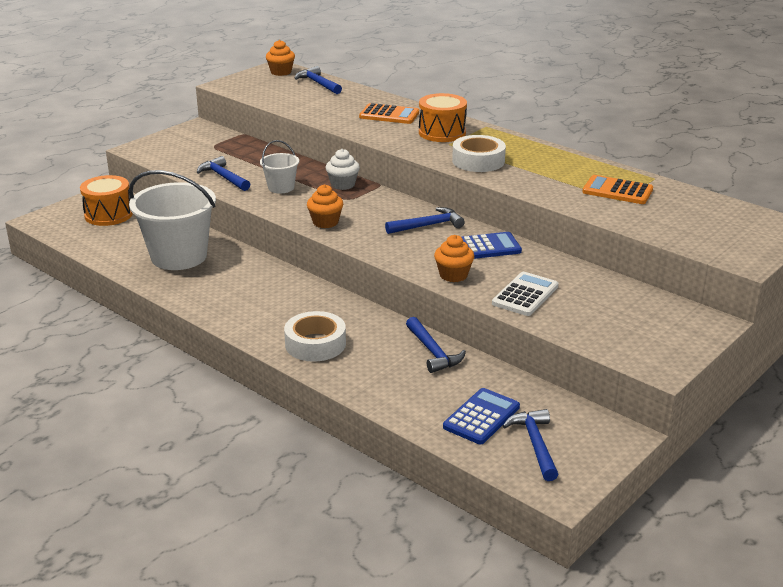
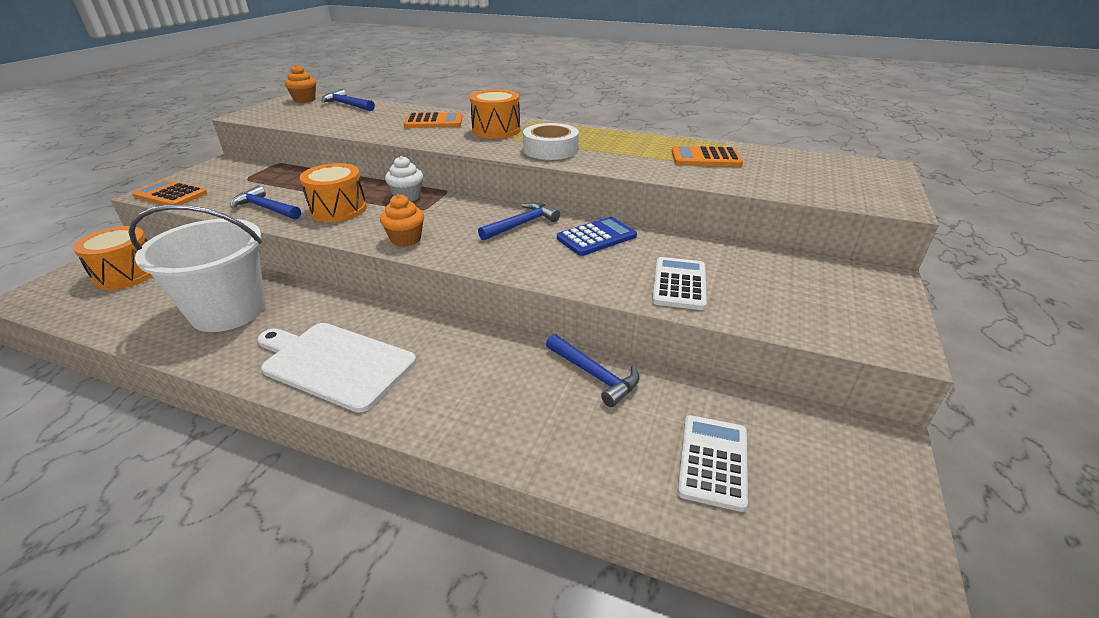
camera: 20 degrees left, 5 degrees up
(151, 153) = (170, 195): none -> orange calculator
(246, 307) = (335, 363): none -> white cutting board
(281, 187) = (338, 209): white bucket -> orange drum
(315, 344) = (446, 399): white tape -> none
(453, 275) = (585, 275): orange cupcake -> none
(481, 417) = (713, 461): blue calculator -> white calculator
(535, 444) = (806, 489): blue hammer -> none

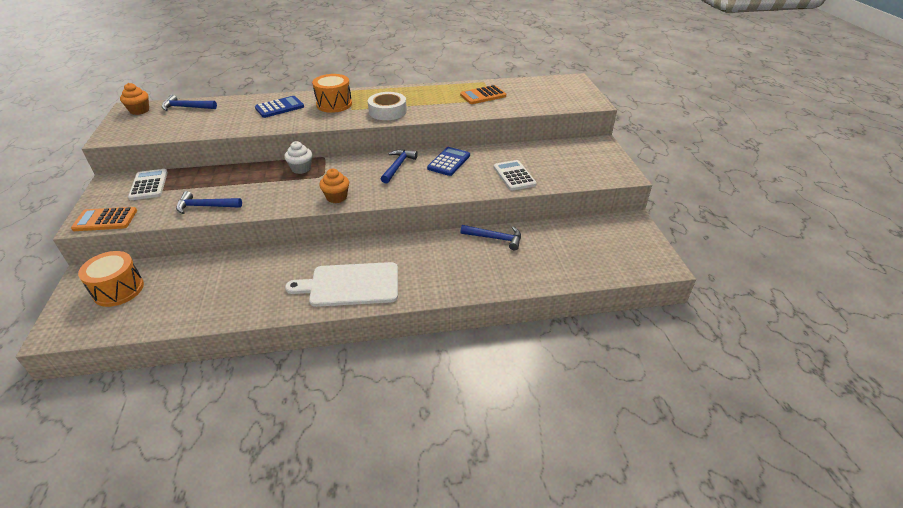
camera: 30 degrees left, 5 degrees up
(228, 311) = (239, 283): white bucket -> none
(338, 209) = (263, 191): orange drum -> none
(433, 122) = (279, 107): orange calculator -> blue calculator
(713, 461) = (575, 255): white calculator -> white calculator (149, 185)

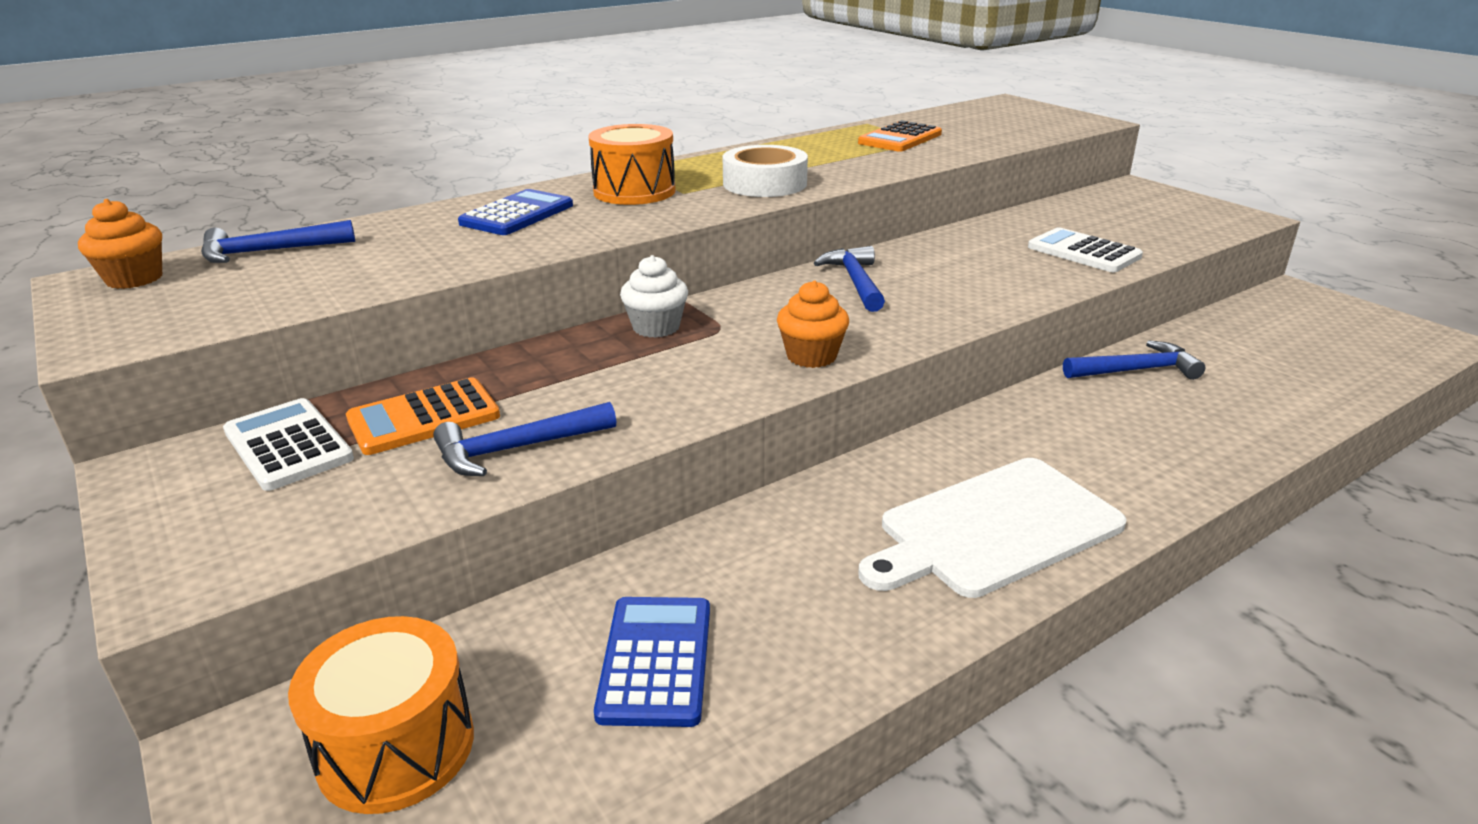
camera: 25 degrees left, 10 degrees down
(105, 220) = (242, 555): orange calculator -> orange calculator (424, 418)
(449, 162) = (939, 256): blue calculator -> blue calculator (656, 661)

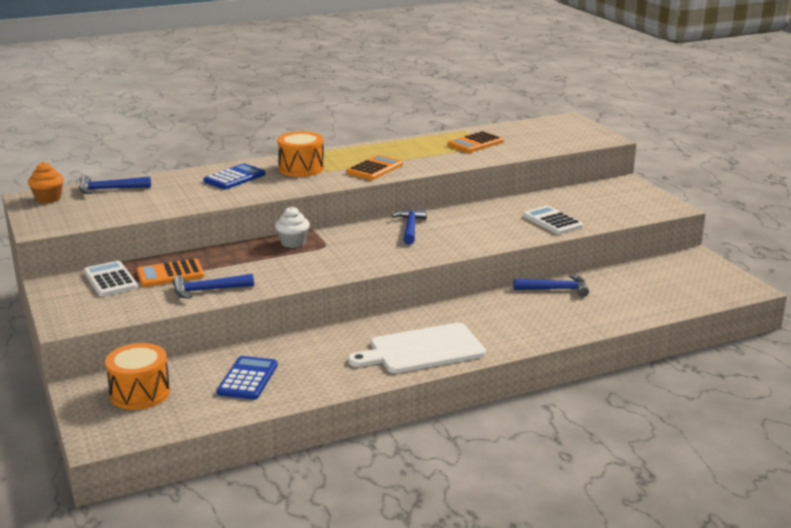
camera: 10 degrees right, 5 degrees down
(765, 183) = (374, 169): white tape -> orange calculator
(811, 356) = (362, 263): orange cupcake -> none

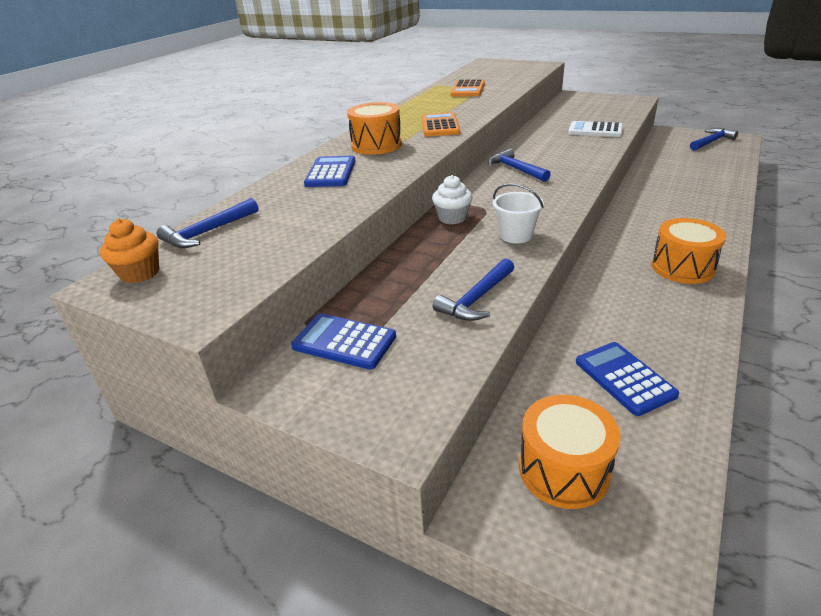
camera: 35 degrees left, 10 degrees up
(110, 280) = (344, 342): white calculator -> blue calculator
(170, 274) = (401, 301): orange calculator -> none
(304, 269) = (516, 235): none -> white bucket
(422, 350) = (682, 267): white cutting board -> orange drum
(555, 289) = (650, 182): blue hammer -> blue hammer (711, 142)

